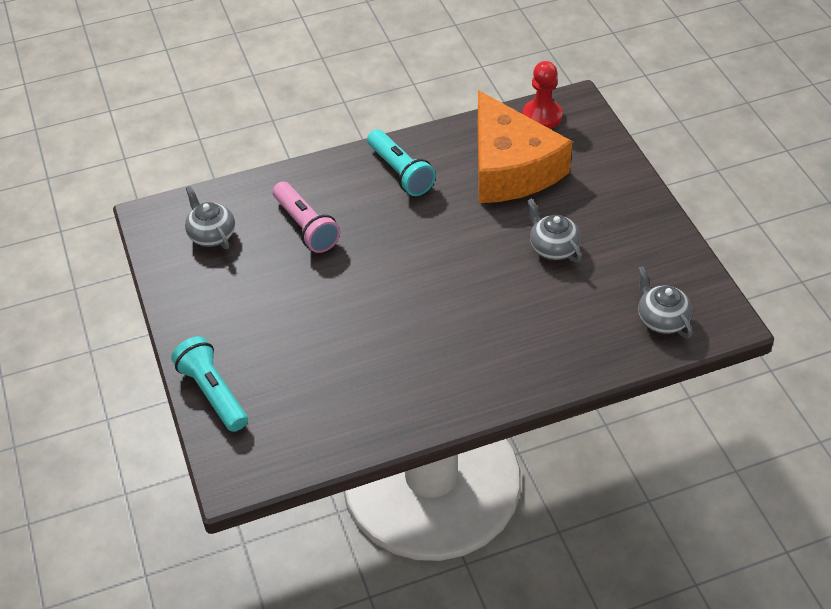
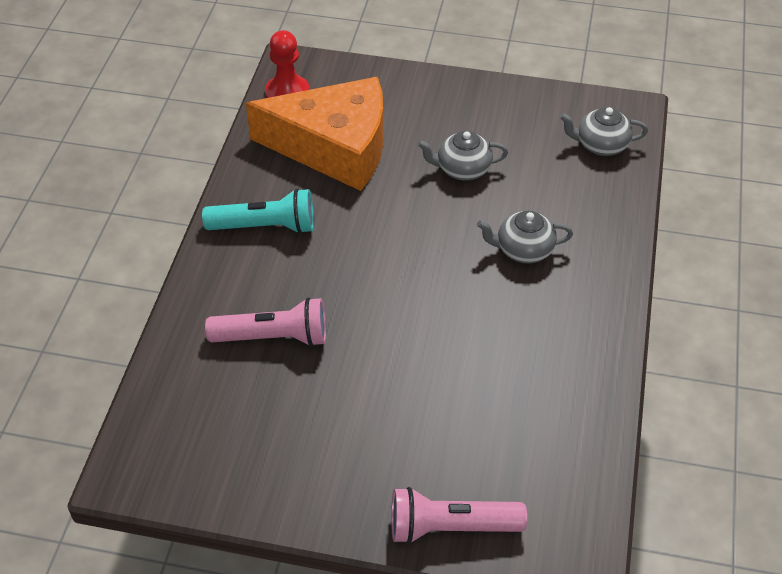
camera: 60 degrees left, 0 degrees up
(211, 235) = (211, 427): grey teapot -> grey teapot (523, 250)
(213, 393) = (450, 527): turquoise flashlight -> pink flashlight

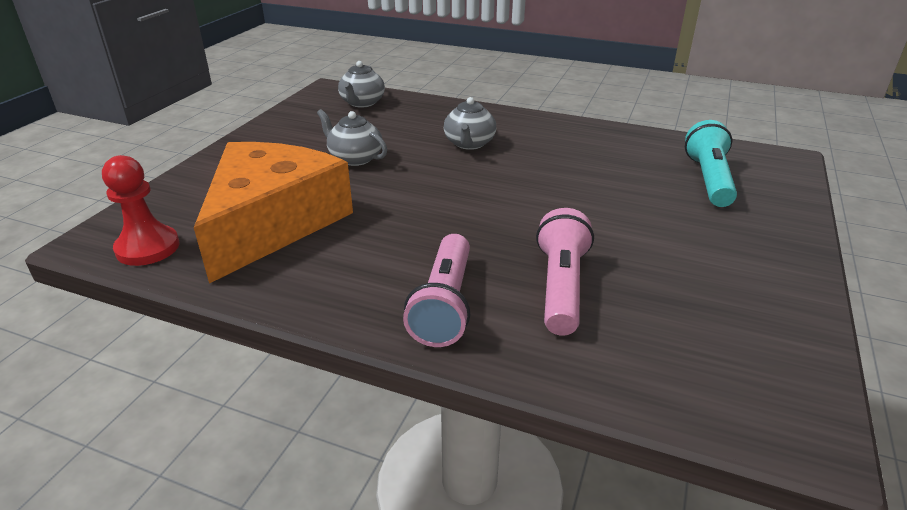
camera: 80 degrees left, 15 degrees down
(265, 227) = (379, 281): turquoise flashlight -> turquoise flashlight (709, 179)
(450, 527) = (780, 206): pink flashlight -> pink flashlight (444, 304)
(462, 169) = (355, 158): grey teapot -> grey teapot turned 120 degrees clockwise

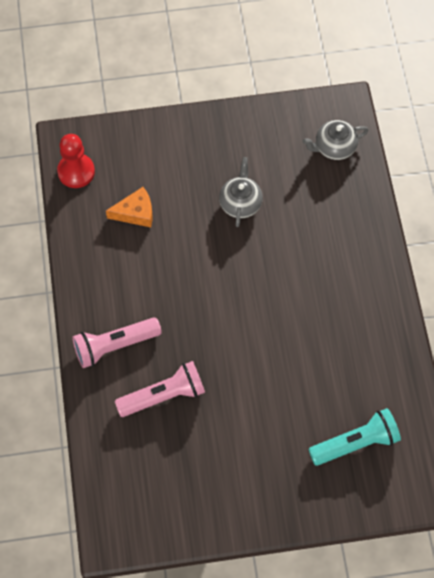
camera: 60 degrees right, 30 degrees up
(272, 223) = (135, 213): orange cheese -> orange cheese, size x0.42
(469, 144) = (311, 262): grey teapot -> none

